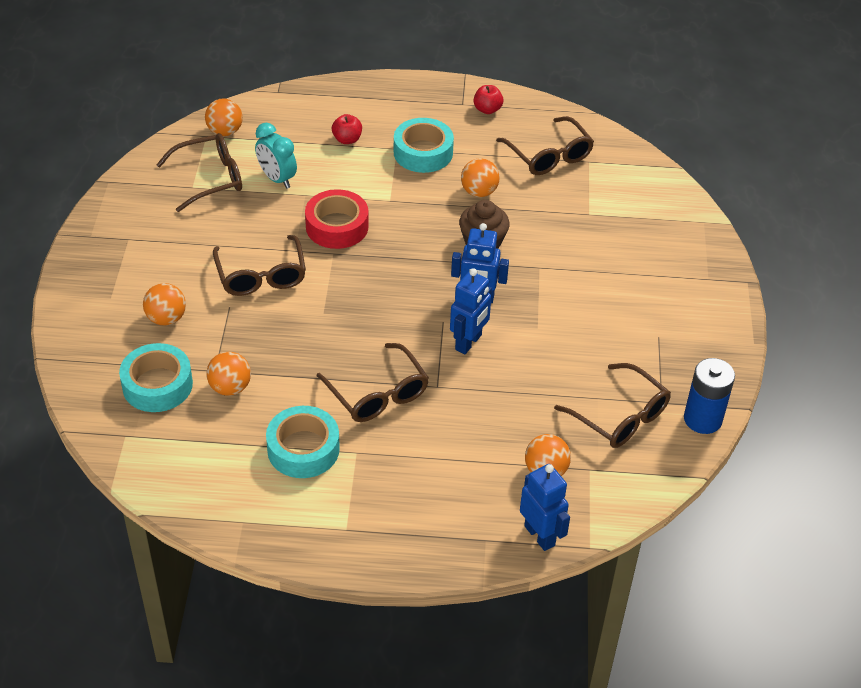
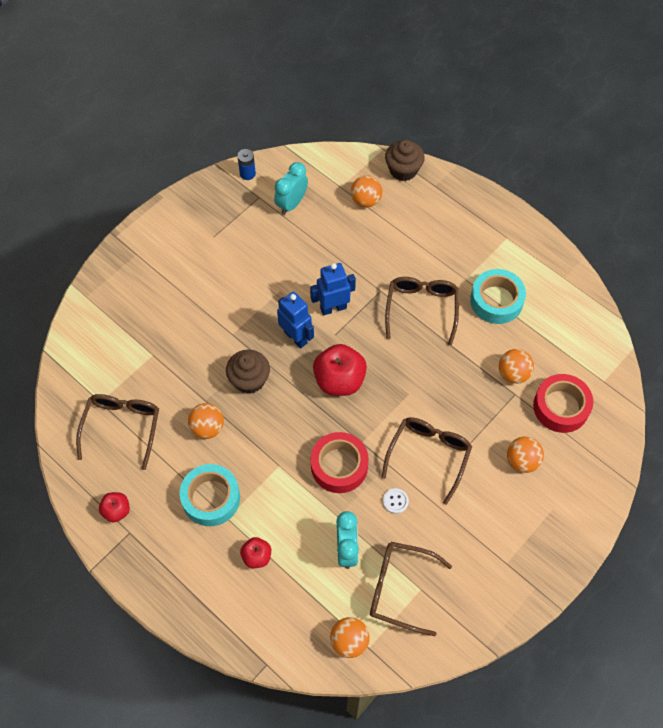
camera: 140 degrees left, 15 degrees up
(157, 385) = (561, 407): turquoise tape -> red tape
(263, 229) = (395, 501): none -> white button
(400, 287) = (339, 380): none -> red apple
(540, 535) = (403, 170): blue robot -> brown cupcake
(620, 416) = (291, 204): brown glasses -> turquoise clock
(702, 419) = (247, 174): blue battery -> blue battery, size x0.59

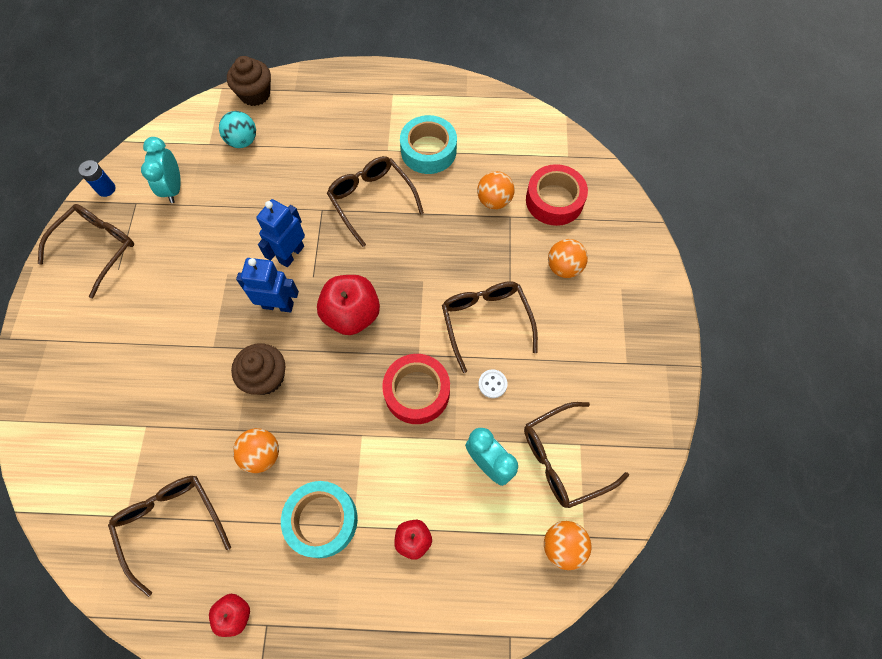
camera: 40 degrees left, 5 degrees up
(211, 213) = (97, 248): none -> brown glasses
(366, 200) = (243, 141): orange ball -> turquoise ball

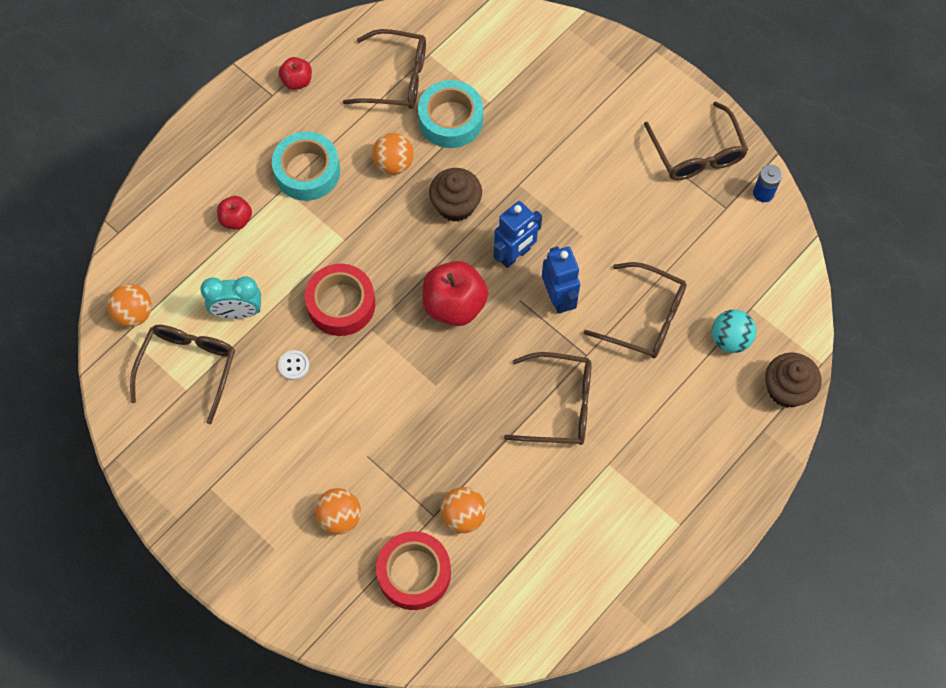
camera: 130 degrees right, 0 degrees up
(173, 188) = (718, 247): turquoise clock -> none
(428, 150) = (574, 502): turquoise tape -> turquoise tape (450, 119)
(486, 321) = (351, 406): brown glasses -> brown glasses (645, 318)

